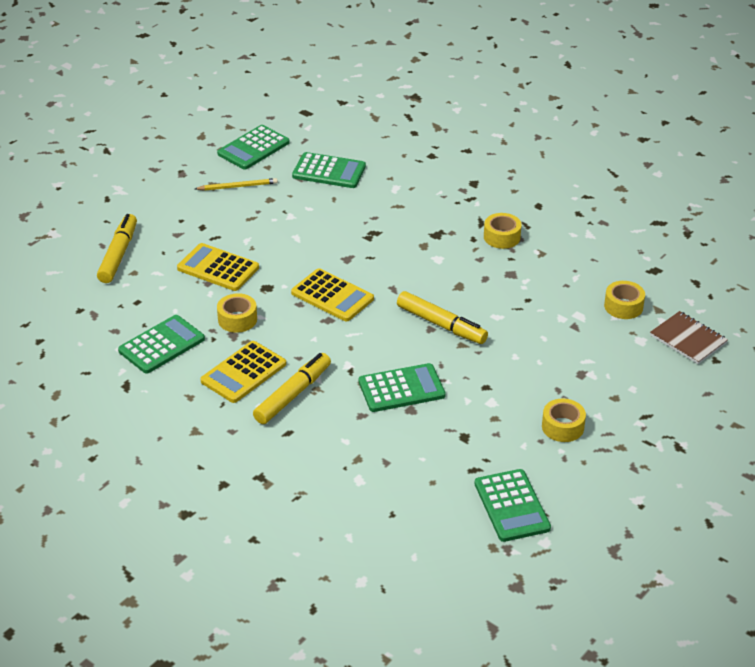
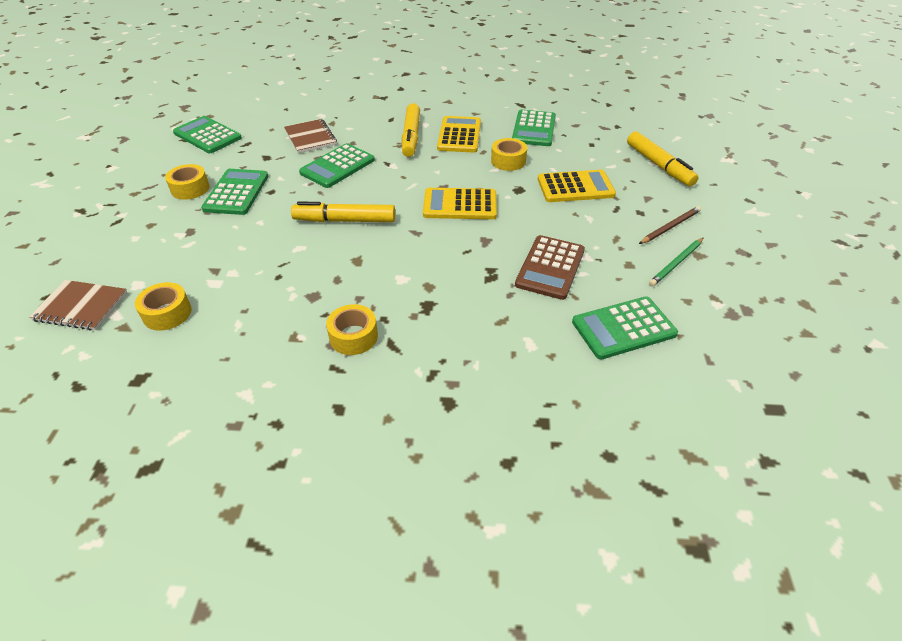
camera: 145 degrees right, 5 degrees up
(200, 208) = (670, 227): none -> brown pencil
(237, 186) = (676, 263): yellow pencil -> green pencil
(253, 148) = (736, 317): green calculator -> green calculator (236, 192)
(325, 221) = (550, 267): none -> brown calculator
(398, 445) = (310, 137): none -> brown notebook

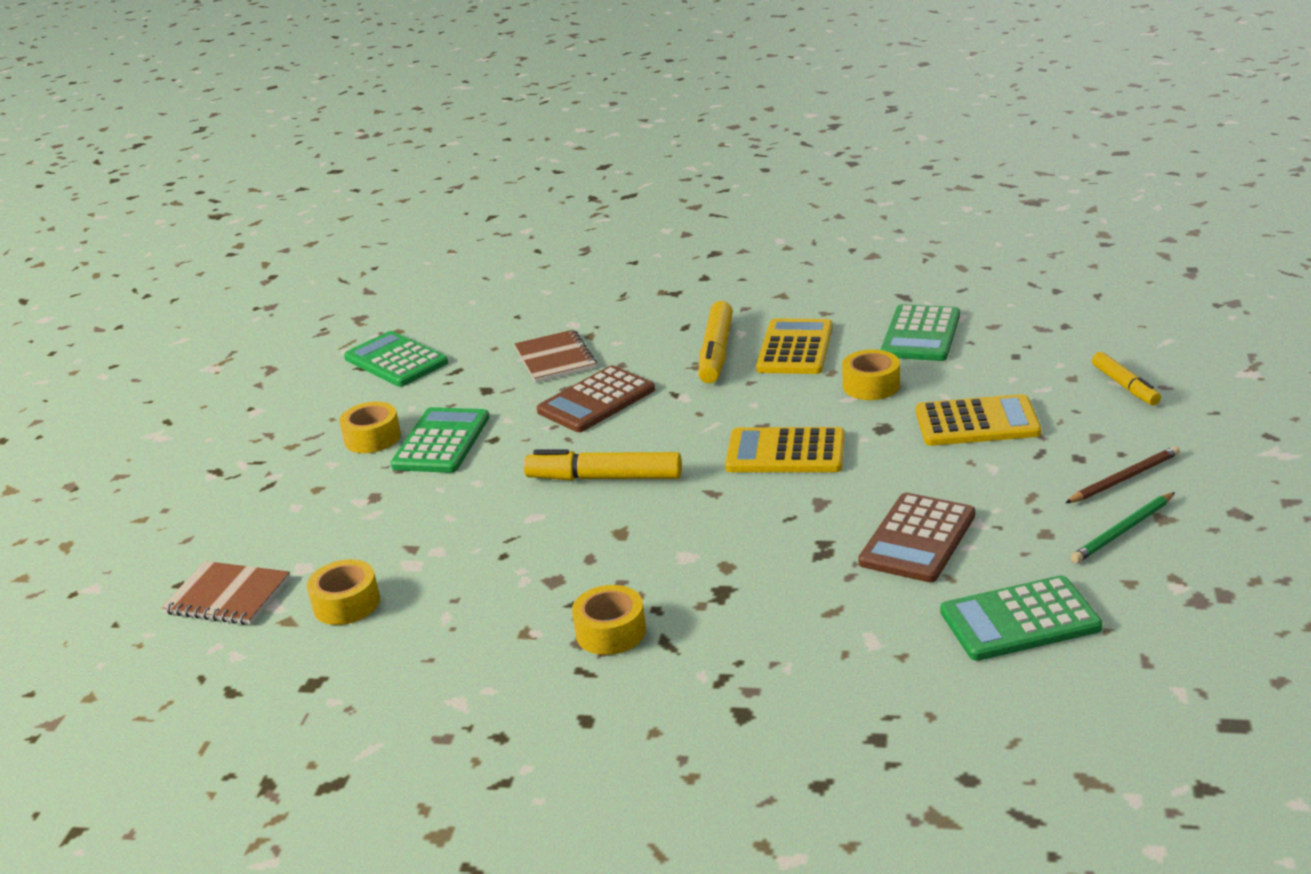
camera: 10 degrees right, 15 degrees down
(337, 166) = (596, 401): green calculator -> brown calculator
(659, 165) = (1125, 386): yellow marker -> yellow marker, size x0.64

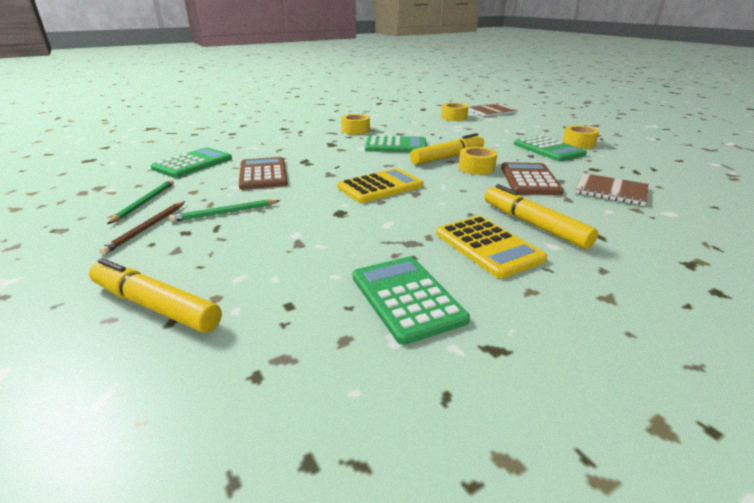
camera: 135 degrees right, 0 degrees up
(396, 360) = (677, 167): green calculator -> green calculator (395, 146)
(871, 385) = (385, 236): yellow tape -> yellow tape (476, 168)
(977, 422) = (277, 234): yellow calculator -> none
(1018, 473) = (225, 213): none -> green pencil
(1125, 386) = (155, 306): yellow marker -> yellow marker, size x1.57

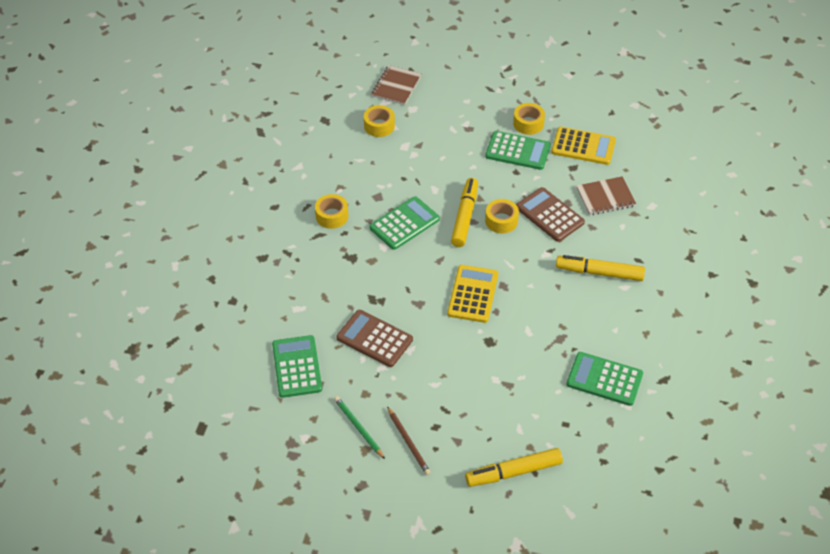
camera: 45 degrees left, 20 degrees up
(225, 213) = (426, 395): green pencil -> none
(488, 246) = (597, 312): yellow calculator -> yellow calculator (583, 146)

